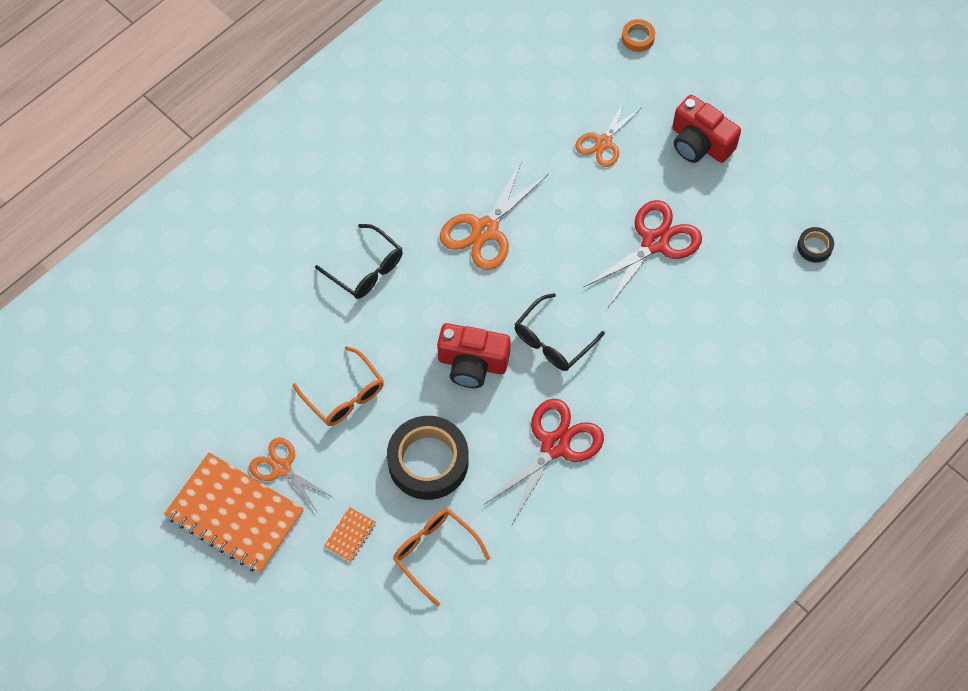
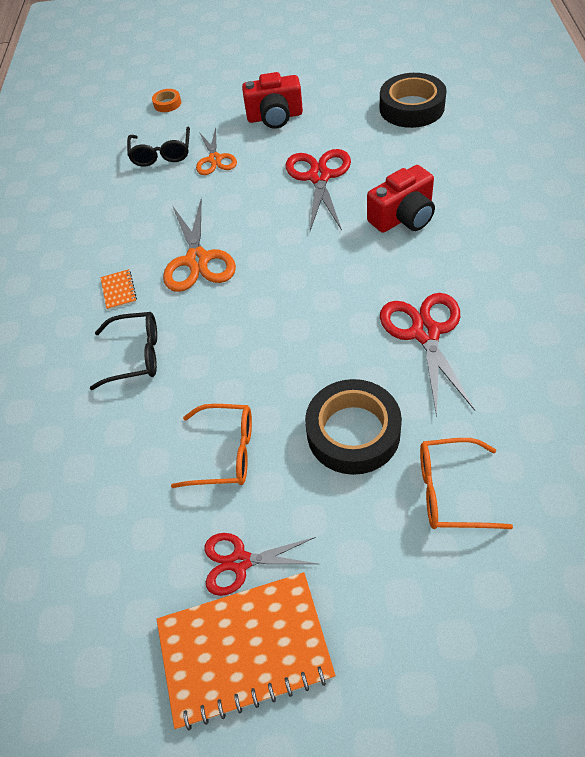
camera: 40 degrees left, 10 degrees down
(282, 468) = (240, 561): orange scissors -> red scissors
(350, 535) = (367, 552): orange notebook -> orange notebook (119, 290)
(472, 363) = (296, 340): red camera -> red camera (403, 217)
(552, 341) = (332, 277): black glasses -> black glasses (161, 154)
(814, 247) = (411, 108): black tape -> black tape, size x2.18

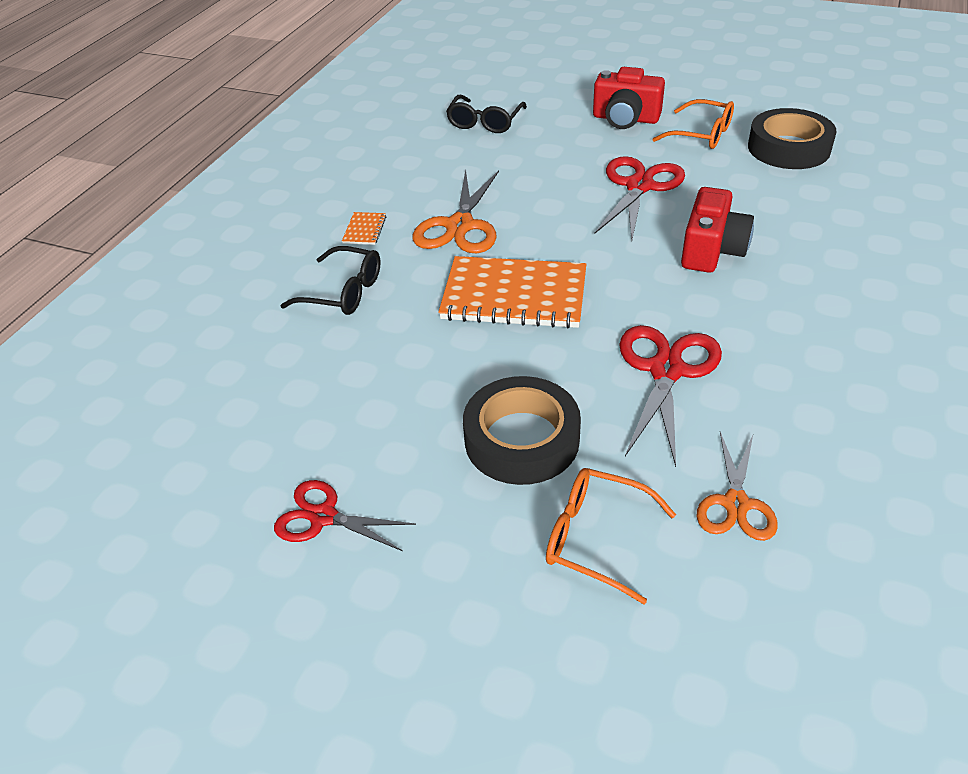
camera: 20 degrees right, 10 degrees down
(167, 104) = (519, 80): orange tape -> none
(215, 159) = (536, 141): orange scissors -> orange scissors (735, 504)
(225, 452) = (374, 410): orange glasses -> orange glasses (702, 134)
(244, 649) = (274, 601): orange notebook -> orange notebook (514, 295)
(403, 217) = (711, 250): red camera -> red camera turned 60 degrees counterclockwise

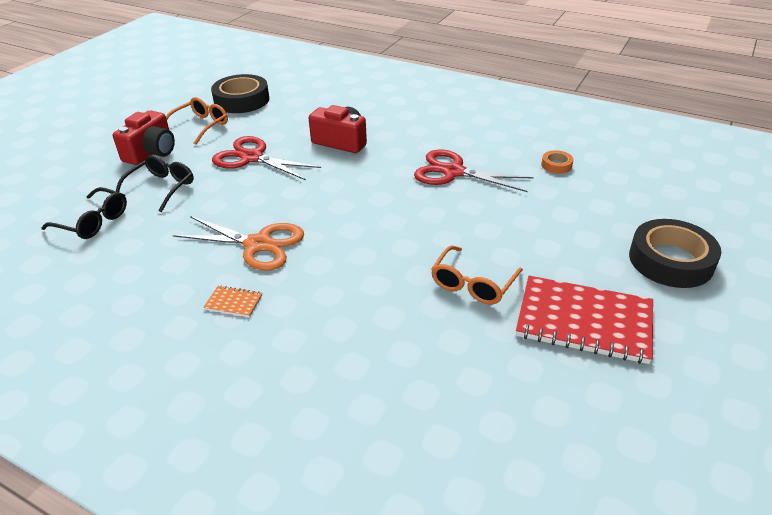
camera: 85 degrees left, 5 degrees down
(323, 517) = (584, 321): red scissors -> red notebook
(344, 292) = (326, 315): black glasses -> black glasses (161, 188)
(514, 295) = (362, 223): orange notebook -> none
(521, 439) = (510, 230): black tape -> black tape (670, 260)
(595, 538) = (585, 210): orange glasses -> orange glasses (473, 284)
(735, 504) = (556, 165): orange scissors -> orange tape

